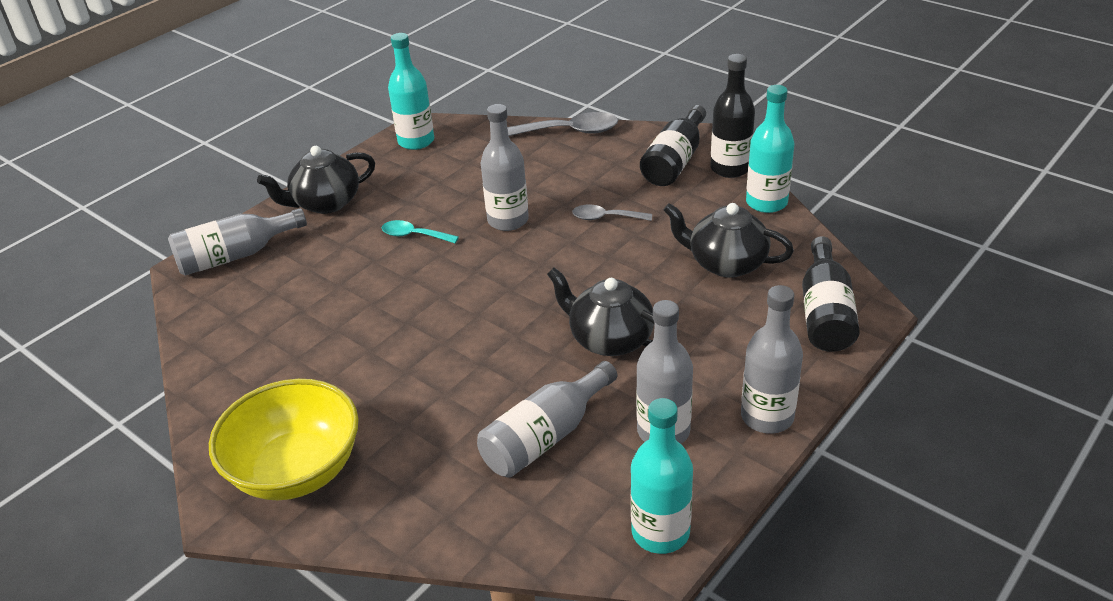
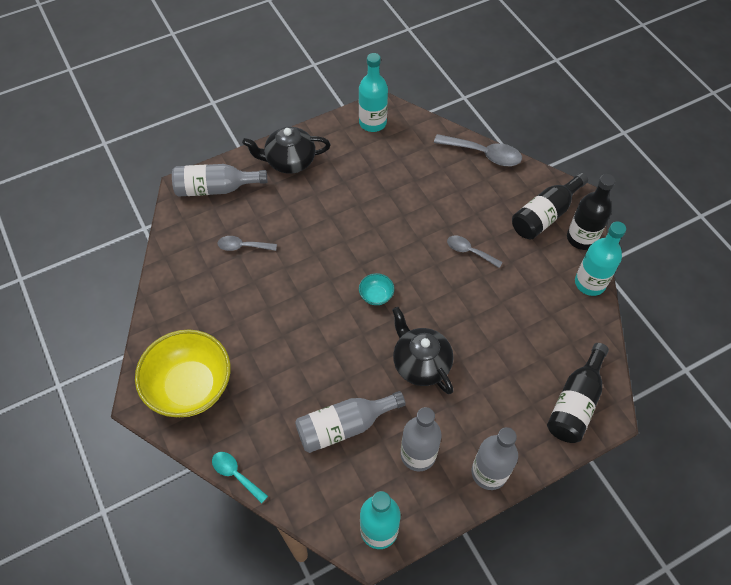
camera: 20 degrees right, 20 degrees up
(302, 300) = (243, 246): none -> grey spoon
(414, 235) = (335, 216): turquoise spoon -> turquoise spoon (236, 474)
(508, 220) = (402, 227): grey bottle -> none
(512, 293) = (376, 295): none -> turquoise bowl
(725, 263) = (531, 329): black teapot -> none

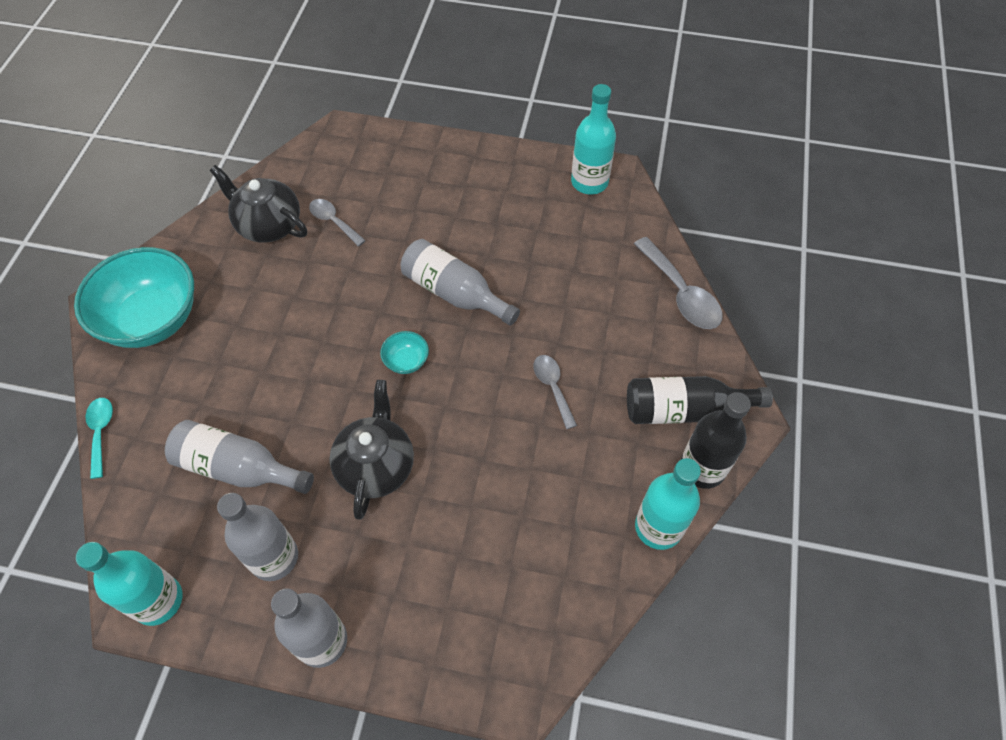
camera: 40 degrees right, 0 degrees up
(190, 386) = (152, 319): yellow bowl -> turquoise bowl
(216, 188) = (367, 150): grey bottle -> grey bottle (455, 293)
(289, 161) = (463, 168): black teapot -> black teapot (268, 225)
(575, 402) = (496, 648): black bottle -> none

